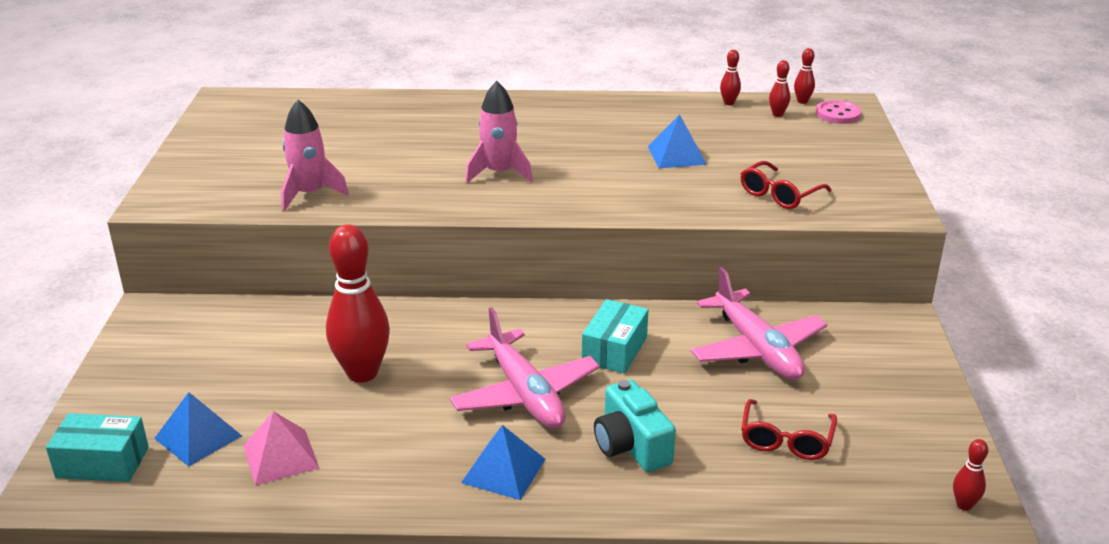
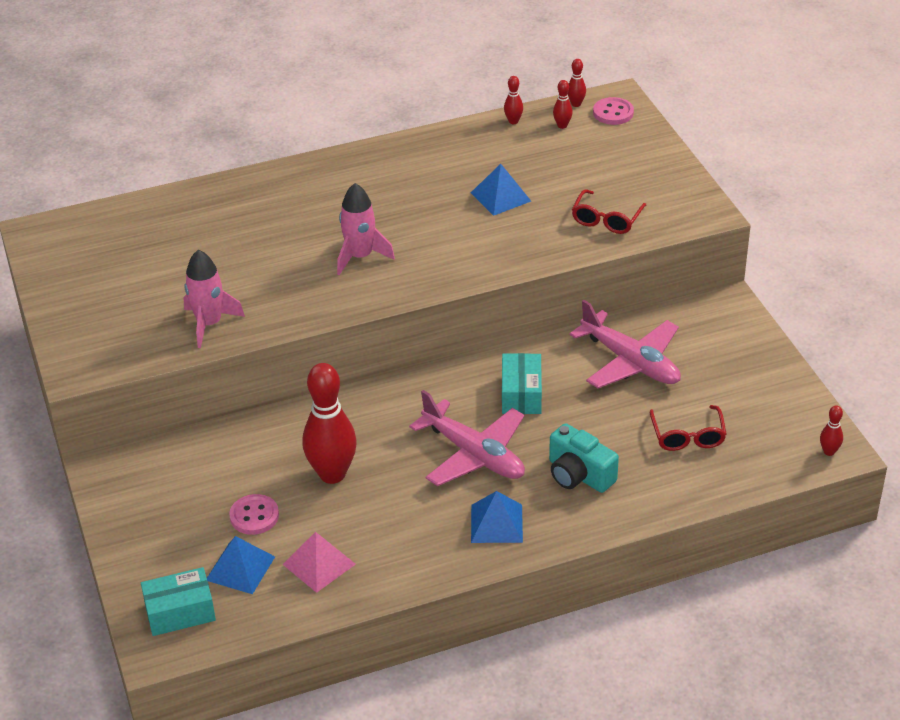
camera: 20 degrees left, 10 degrees up
(253, 391) = (254, 516): none -> pink button

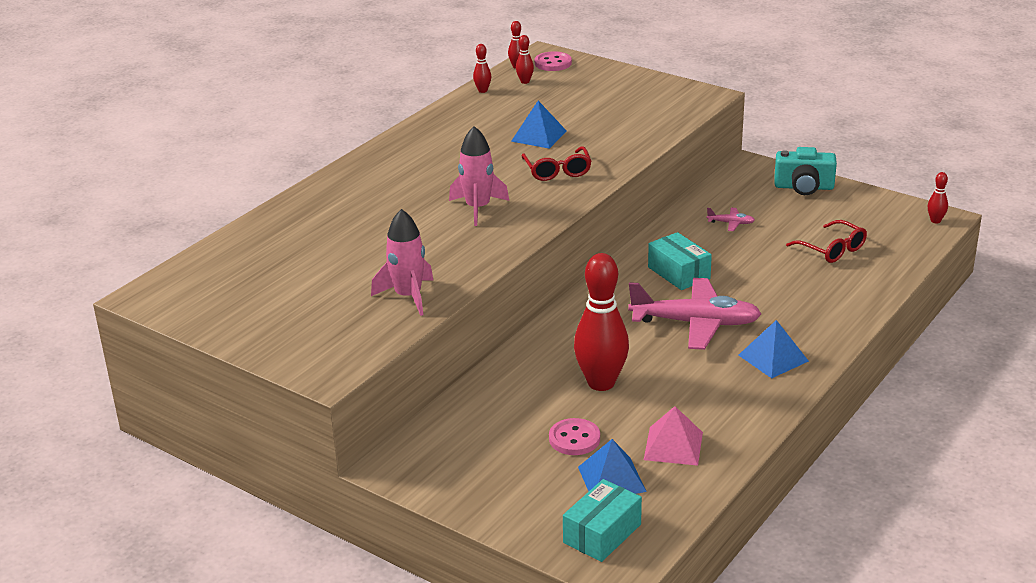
camera: 35 degrees left, 10 degrees down
(579, 475) = (790, 303): turquoise camera -> turquoise camera (804, 187)
(606, 219) = (639, 122): red glasses -> red glasses (557, 171)
(630, 362) = (731, 223): pink plane -> pink plane, size x0.41

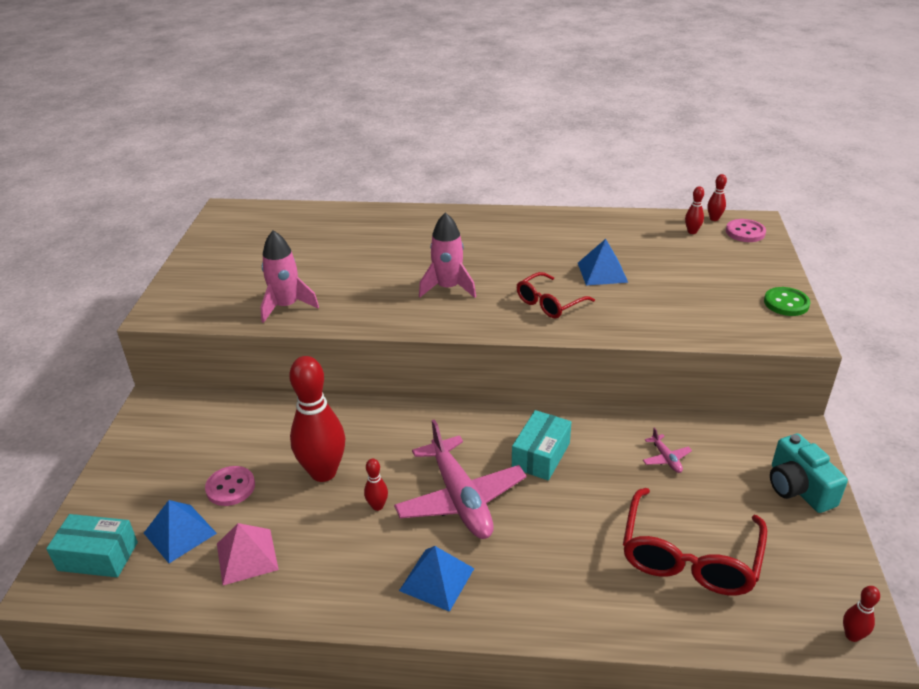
camera: 60 degrees right, 5 degrees up
(482, 90) = (650, 219): red bowling pin -> red bowling pin (377, 506)
(664, 85) = (786, 303): none -> green button
(832, 250) = (689, 556): red glasses -> red glasses, size x1.64

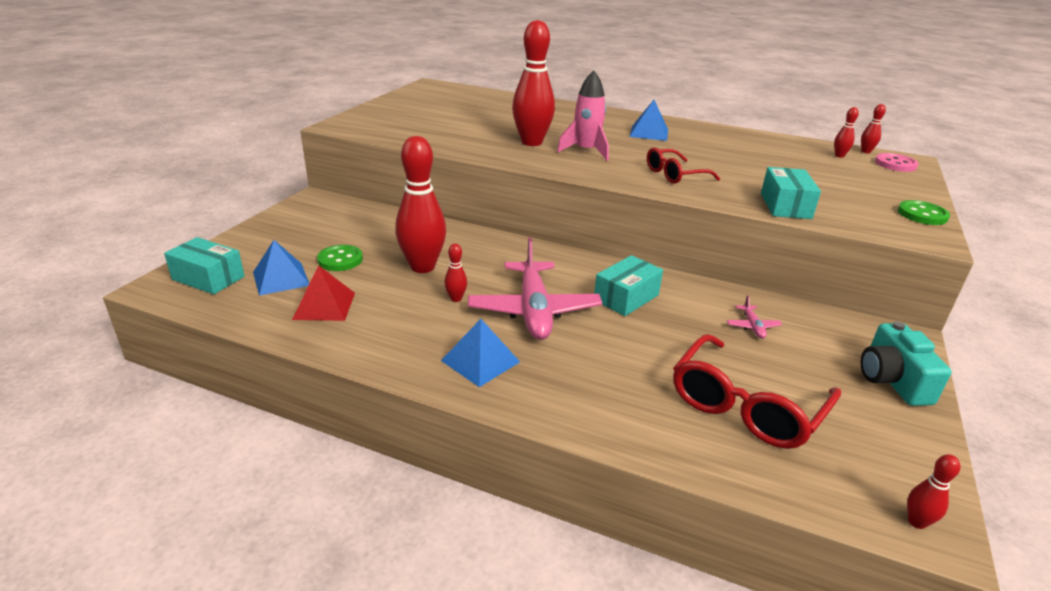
camera: 15 degrees right, 5 degrees down
(230, 487) = (340, 260): pink button -> green button
(247, 556) = (324, 305): pink pyramid -> red pyramid
(286, 306) = (441, 139): pink rocket -> none
(386, 287) = (532, 142): none -> red bowling pin
(602, 272) = (736, 165): blue pyramid -> blue pyramid (649, 133)
(666, 323) = (785, 206): none -> turquoise box

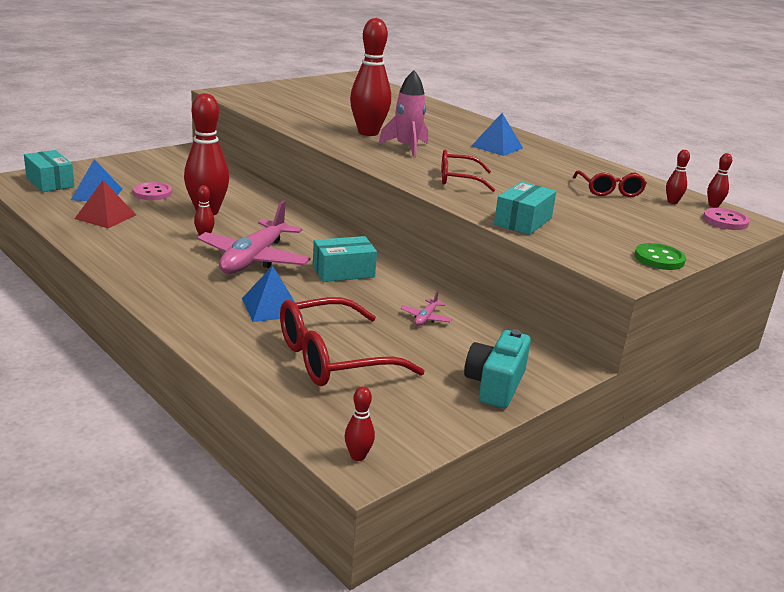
camera: 25 degrees right, 5 degrees down
(340, 260) = (152, 193): green button -> pink button
(480, 361) = (170, 275): blue pyramid -> blue pyramid (271, 307)
(787, 156) = (609, 191): none -> red glasses

